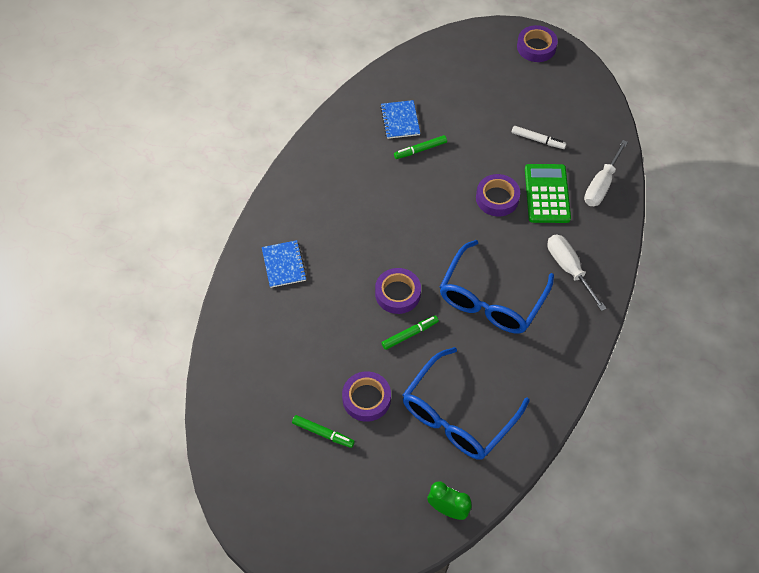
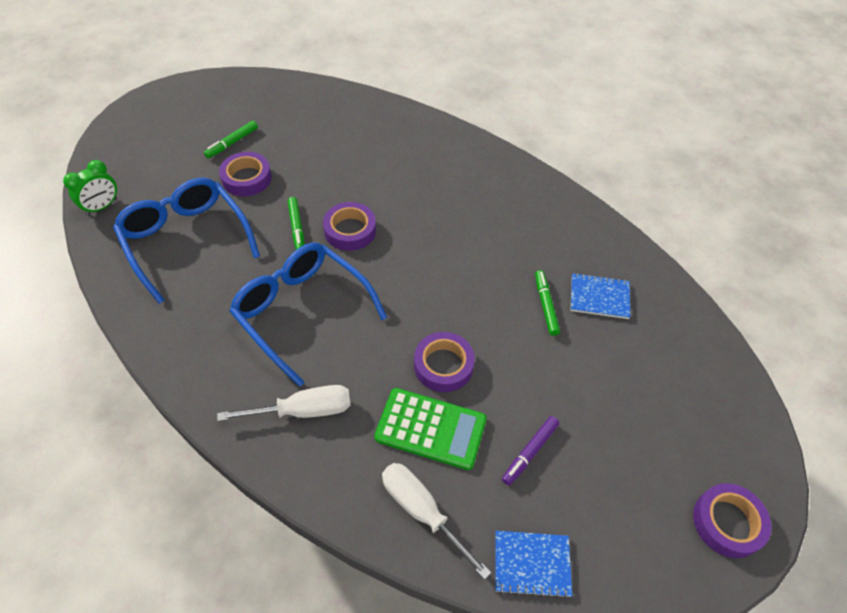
camera: 105 degrees right, 5 degrees down
(284, 265) = (424, 153): blue notebook -> blue notebook (532, 564)
(538, 140) = (530, 452): white marker -> purple marker

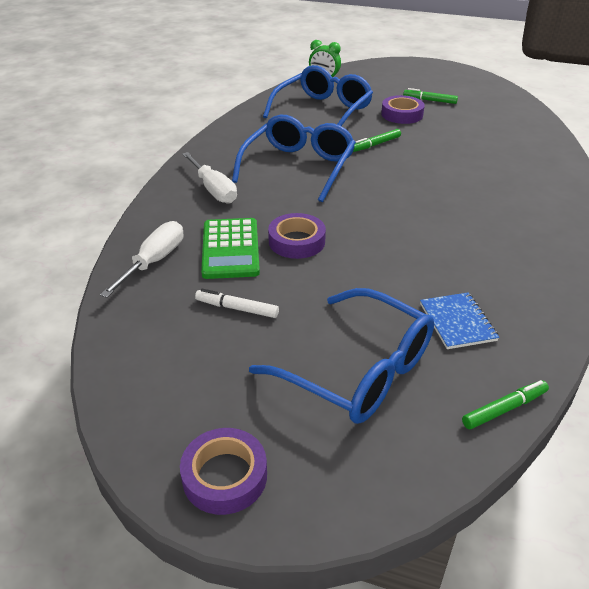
camera: 70 degrees right, 15 degrees down
(350, 230) = (396, 166): purple tape -> none
(530, 452) = (237, 308): purple marker -> white marker
(532, 564) = (127, 331): blue notebook -> none
(545, 305) = (412, 286): green marker -> green marker (504, 409)
(636, 387) = (358, 370): none -> blue glasses

